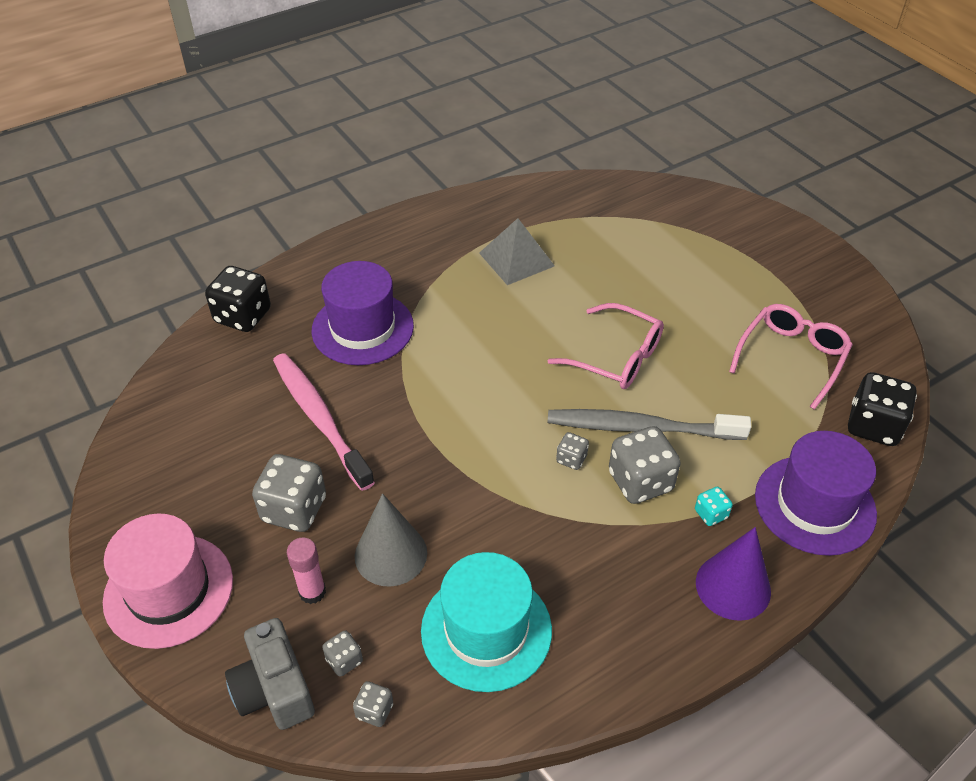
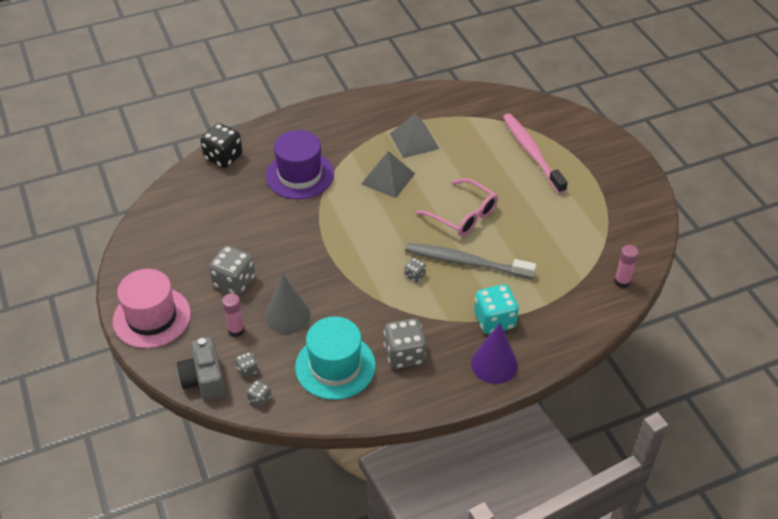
camera: 10 degrees right, 0 degrees up
(320, 419) = (260, 229): pink toothbrush -> pink toothbrush (532, 153)
(493, 317) = (388, 178): none -> grey pyramid
(640, 481) = (455, 295): grey dice -> grey dice (404, 354)
(711, 514) = (494, 320): turquoise dice -> turquoise dice, size x2.03
(792, 357) = (583, 230): pink glasses -> none
(815, 505) = (564, 324): purple hat -> none
(873, 426) = (622, 282): black dice -> pink glue stick

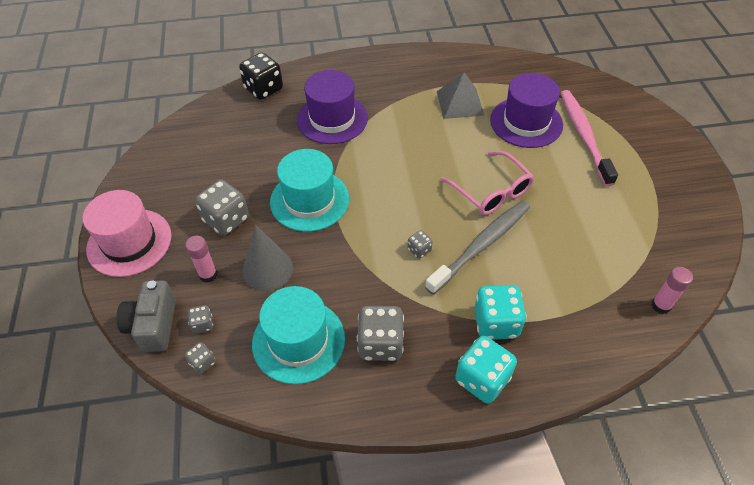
camera: 15 degrees right, 5 degrees up
(304, 251) = (309, 200): none -> turquoise hat
(388, 178) = (421, 137): grey pyramid -> none
(466, 262) = (481, 246): grey toothbrush -> grey toothbrush turned 105 degrees clockwise
(478, 149) = (526, 122): none -> purple hat
(494, 364) = (482, 379): purple cone -> turquoise dice

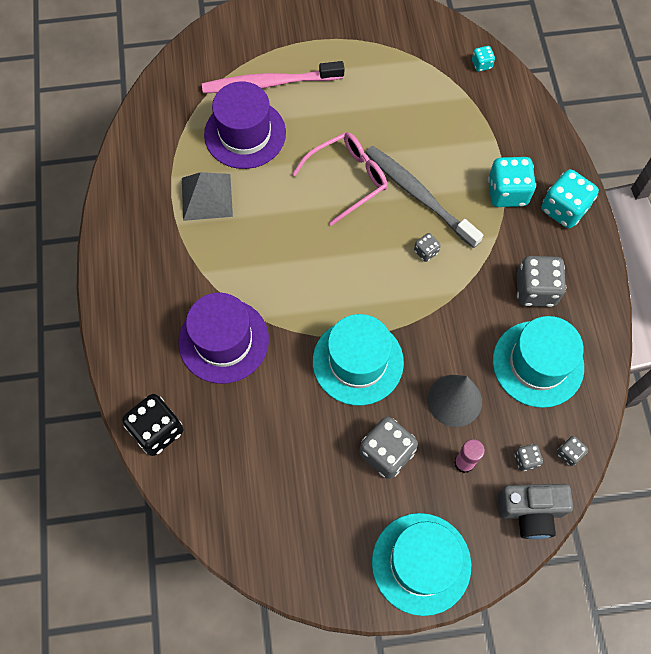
camera: 90 degrees left, 15 degrees up
(129, 242) = (421, 563): pink hat -> turquoise hat
(661, 305) = (481, 64): pink glue stick -> turquoise dice

